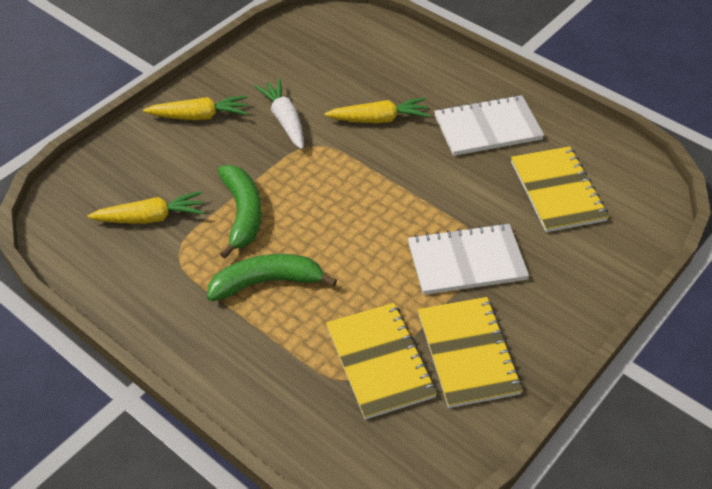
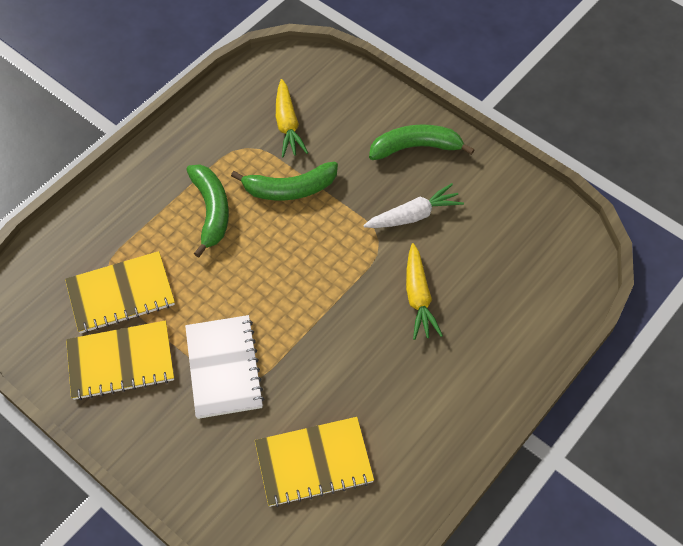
camera: 90 degrees right, 10 degrees up
(199, 116) = (416, 147): yellow carrot -> green banana
(487, 128) = (409, 401): white notebook -> none

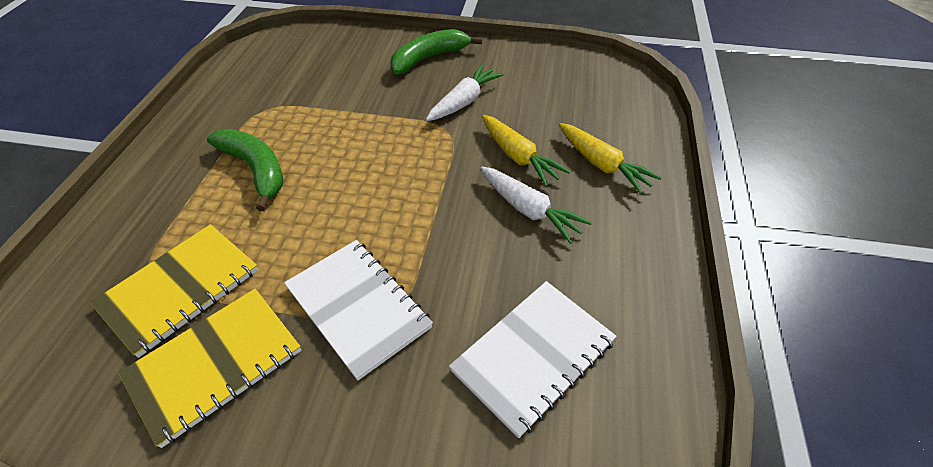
camera: 30 degrees left, 10 degrees down
(287, 125) = (298, 81): yellow carrot -> yellow carrot (602, 165)
(290, 189) = (331, 124): green banana -> none
(314, 463) = (533, 356): yellow notebook -> white notebook
(391, 352) = (529, 210): none -> white carrot

